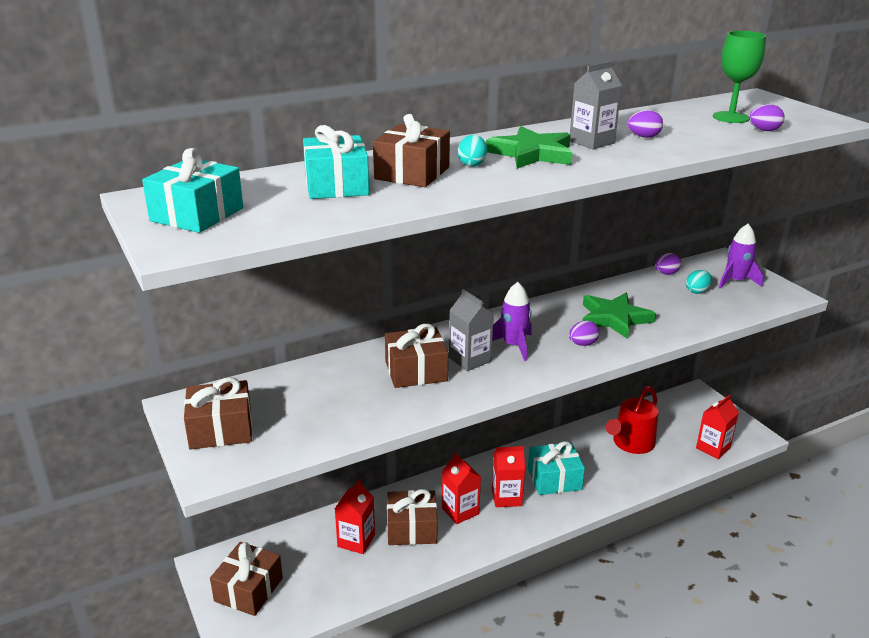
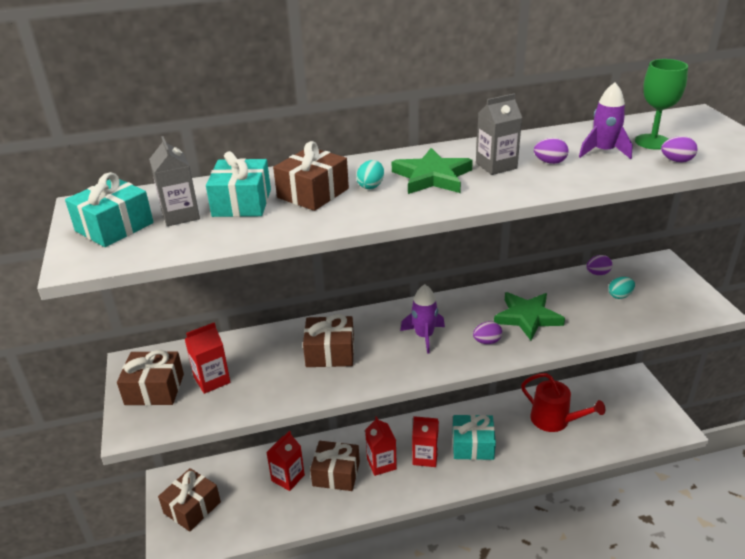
camera: 15 degrees right, 5 degrees up
(469, 359) = (380, 346): grey carton -> grey carton (180, 215)
(631, 443) = (554, 420): red watering can -> red watering can turned 105 degrees counterclockwise
(713, 448) = (631, 435): red carton -> red carton (212, 380)
(735, 281) = (663, 288): purple rocket -> purple rocket (603, 151)

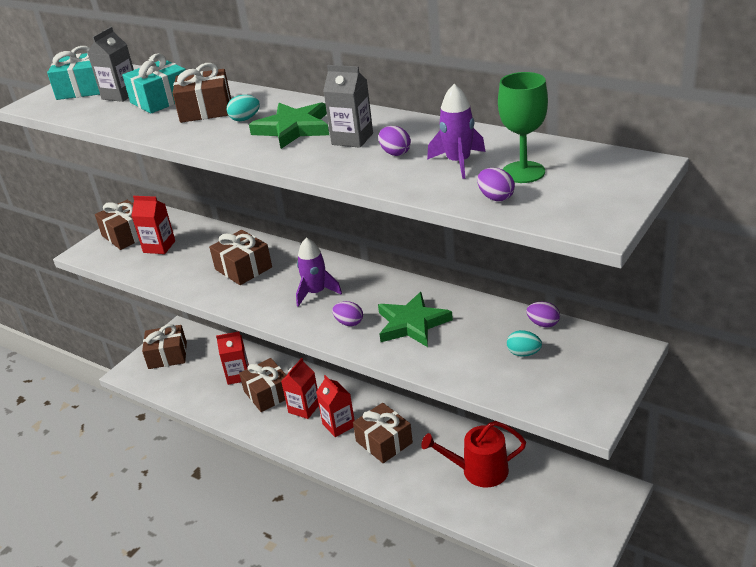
camera: 50 degrees right, 0 degrees up
(472, 445) = (384, 442): turquoise gift -> brown gift
(554, 420) = (479, 471): red watering can -> red watering can turned 90 degrees clockwise

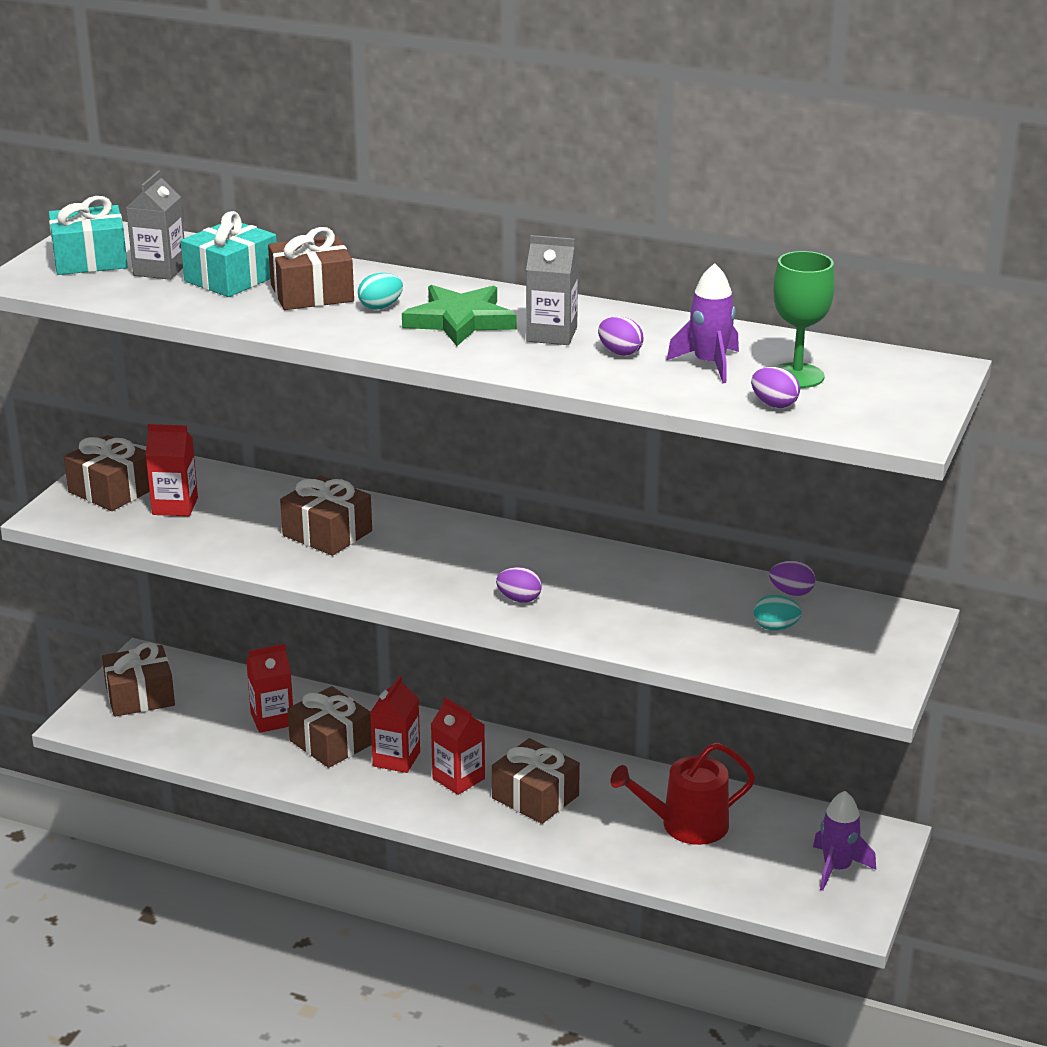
camera: 15 degrees left, 5 degrees down
(316, 293) = (454, 563): purple rocket -> purple rocket (837, 868)
(412, 324) = (610, 597): green star -> none

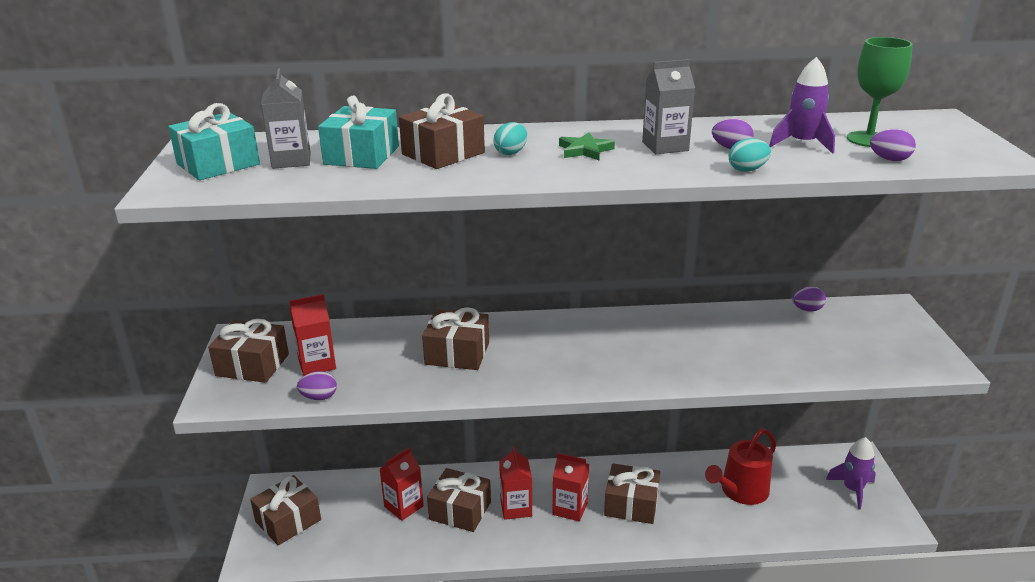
camera: 25 degrees left, 0 degrees up
(460, 321) = (585, 150): green star -> green star, size x0.59
(519, 599) = (645, 365): purple egg -> purple egg (319, 397)
(775, 627) = (827, 336): turquoise egg -> turquoise egg (747, 170)

